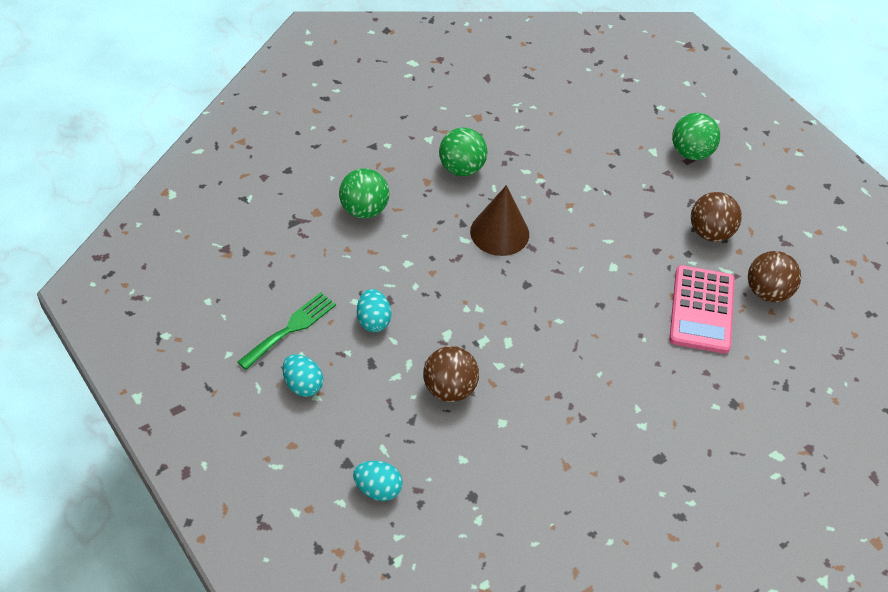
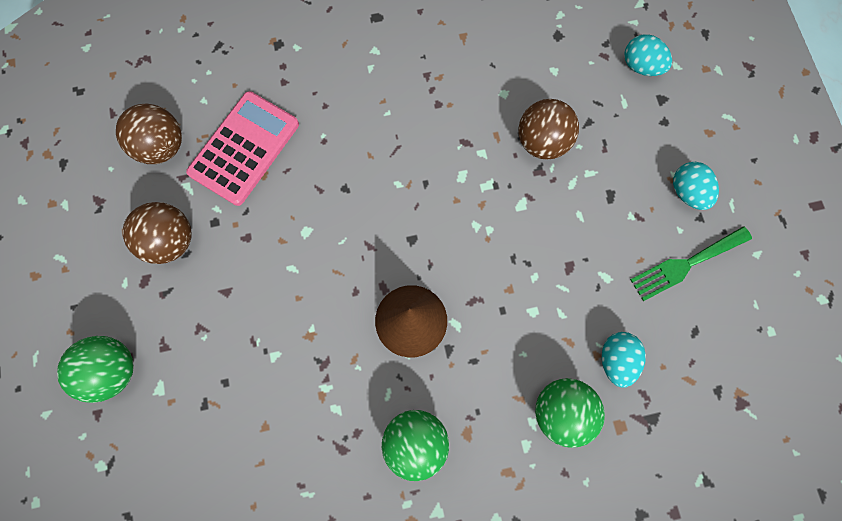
camera: 155 degrees left, 25 degrees up
(373, 321) = (594, 246): turquoise egg -> turquoise egg (615, 359)

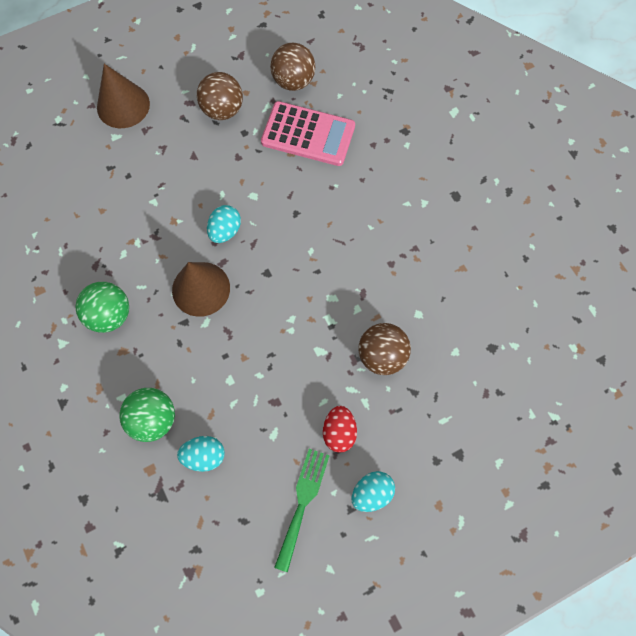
camera: 75 degrees right, 5 degrees down
(114, 369) = (123, 105): green ball -> brown cone
(616, 207) = (339, 432): none -> red egg
(640, 66) = (486, 428): turquoise egg -> turquoise egg (225, 231)
(685, 264) = (302, 502): green fork -> green fork turned 60 degrees clockwise

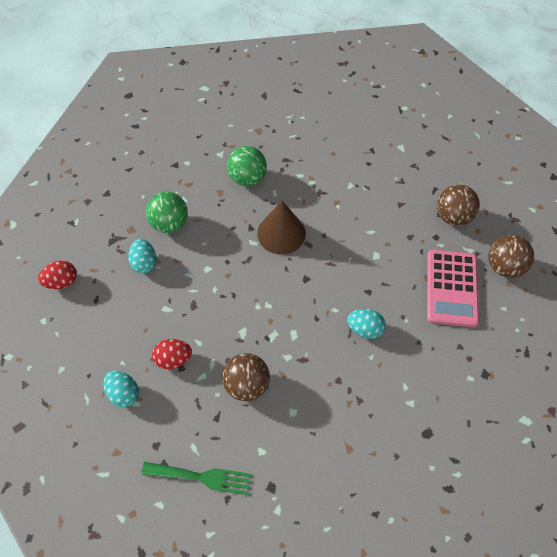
camera: 80 degrees right, 10 degrees down
(123, 105) = (431, 146): brown cone -> none
(208, 566) = (62, 281): none -> red egg
(225, 231) = (337, 240): turquoise egg -> turquoise egg (365, 329)
(302, 502) = (112, 340): green fork -> green fork (202, 477)

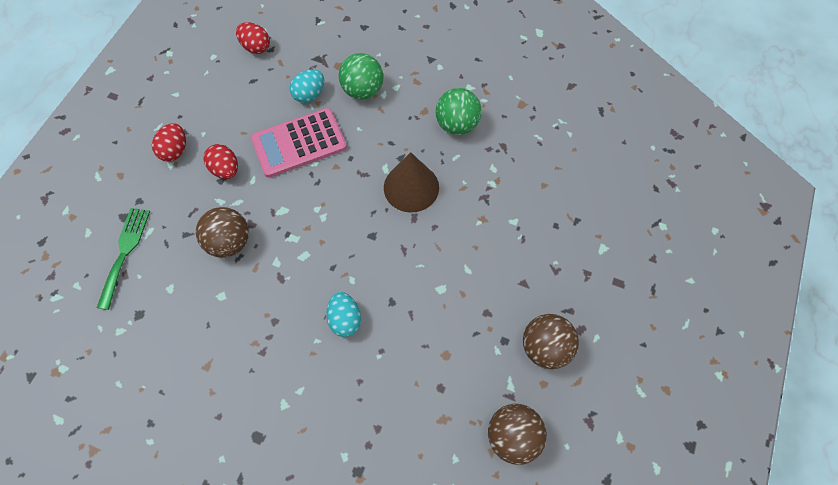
camera: 60 degrees right, 5 degrees up
(124, 393) = (175, 150): turquoise egg -> red egg
(202, 477) = (125, 252): green fork -> green fork turned 150 degrees counterclockwise
(451, 288) = (446, 387): pink calculator -> pink calculator (299, 143)

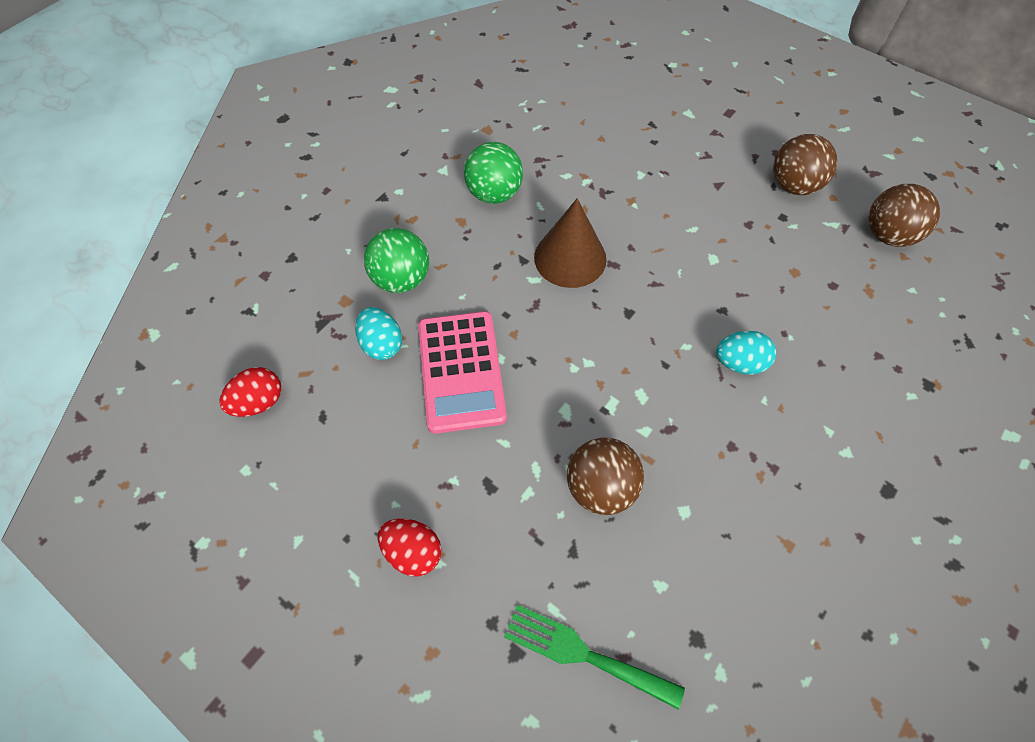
camera: 75 degrees left, 5 degrees down
(226, 169) = (474, 477): red egg -> none

